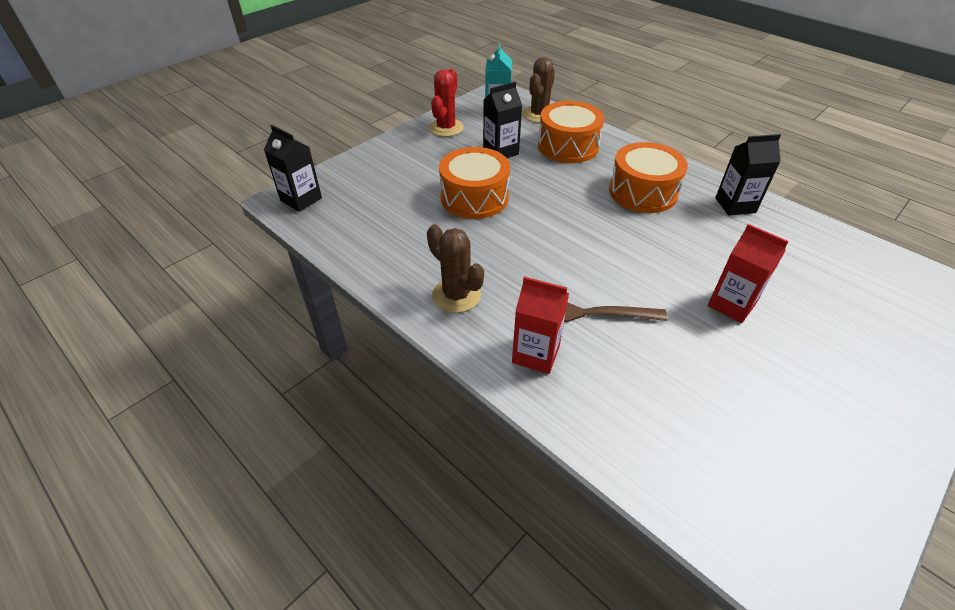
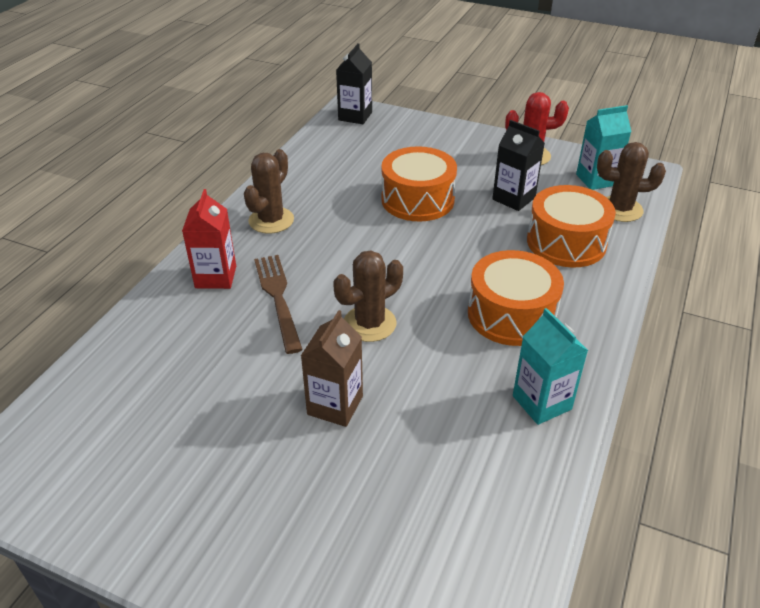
camera: 70 degrees right, 5 degrees down
(636, 264) = (369, 324): none -> brown cactus
(731, 304) = (335, 405): red carton -> brown carton
(735, 205) = (541, 402): black carton -> turquoise carton

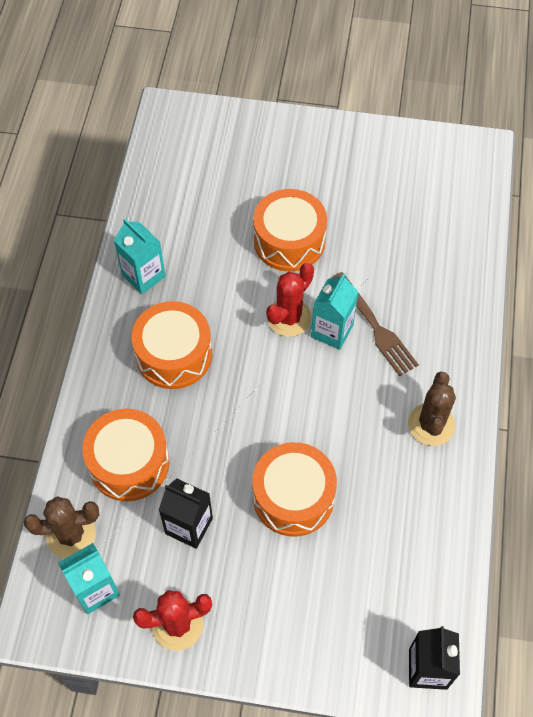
camera: 165 degrees right, 20 degrees up
(216, 277) = (441, 338): red carton -> none
(327, 303) = (332, 331): none -> turquoise carton
(335, 405) = (289, 241): brown carton -> orange drum
(369, 324) = (289, 317): brown cactus -> red cactus

